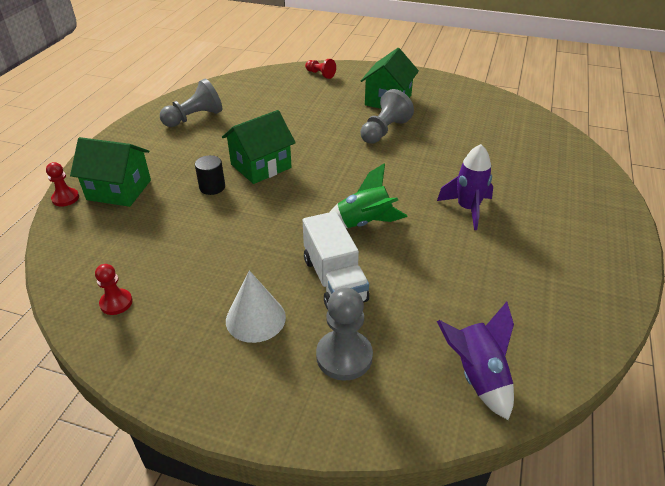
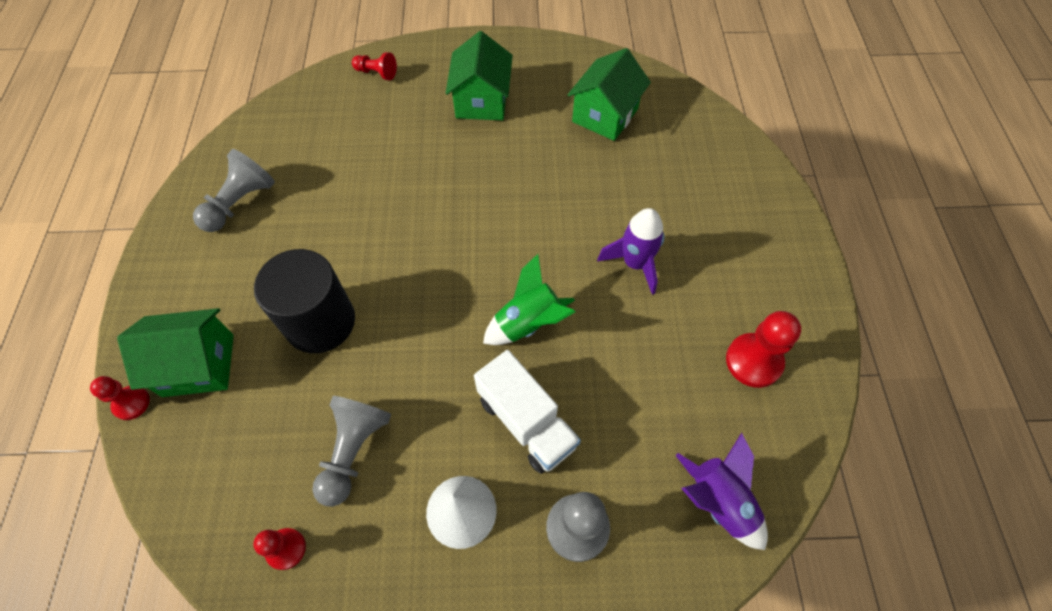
camera: 20 degrees left, 20 degrees up
(212, 187) = (320, 322): black cylinder -> black cylinder, size x2.09
(261, 166) = (367, 266): green house -> green house (605, 115)
(384, 131) = (496, 159): grey pawn -> grey pawn (353, 451)
(548, 292) = (753, 361): none -> red pawn

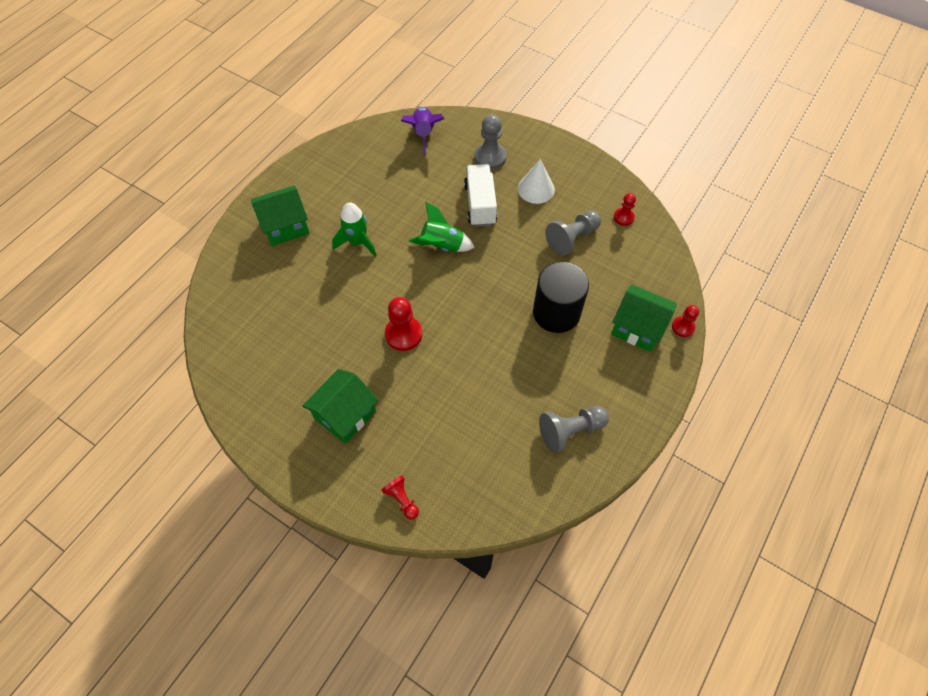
camera: 145 degrees left, 0 degrees up
(605, 115) = (274, 346): green house -> green house (285, 226)
(635, 263) = (357, 242): purple rocket -> green rocket
(753, 361) = (350, 168): red pawn -> red pawn (403, 334)

